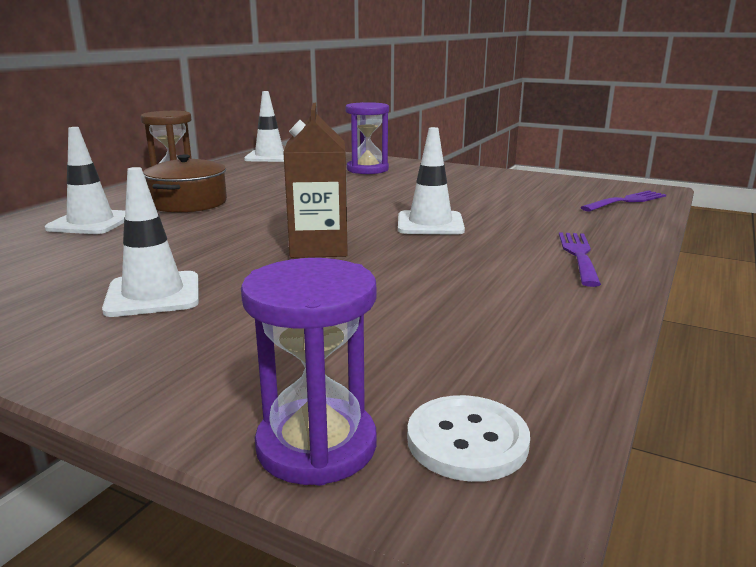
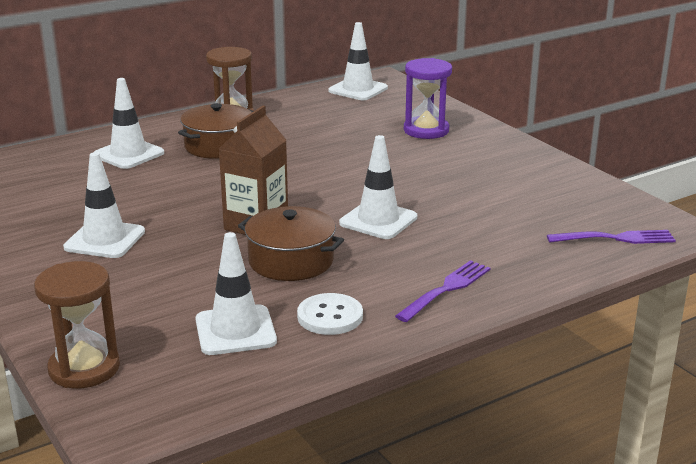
camera: 30 degrees right, 5 degrees up
(316, 446) = (84, 368): purple hourglass -> brown hourglass
(402, 266) = (291, 261): none -> brown pot
(449, 339) = (235, 330): none -> white traffic cone
(467, 440) = (156, 392): white button -> white button (330, 316)

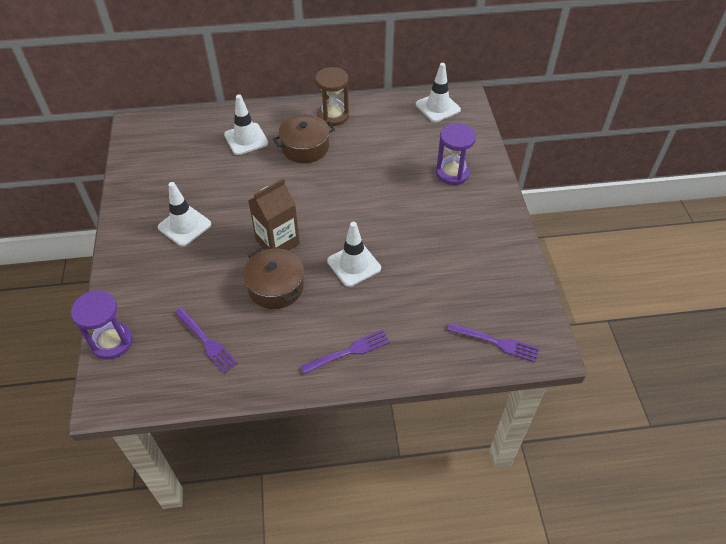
camera: 25 degrees right, 25 degrees up
(84, 368) = (112, 342): brown hourglass -> purple hourglass
(235, 330) = (206, 341): white traffic cone -> purple fork
(330, 316) = (265, 350): white button -> none

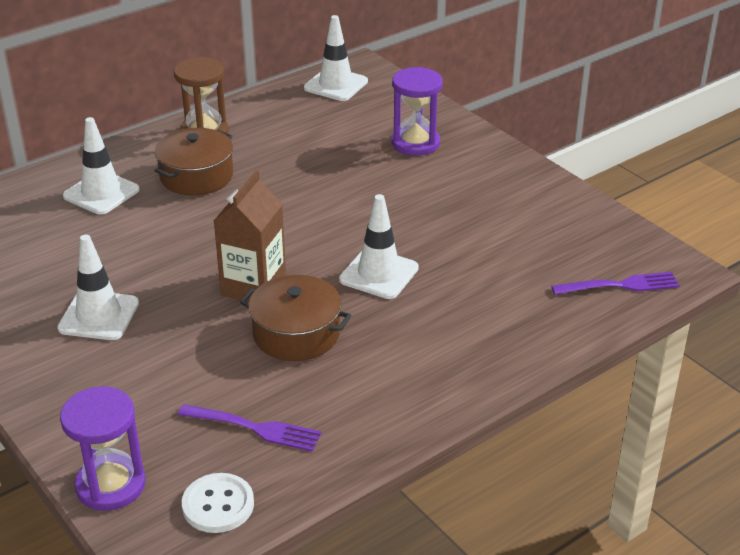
camera: 30 degrees left, 15 degrees down
(152, 383) = (218, 505): none -> white button
(348, 352) = (456, 363): purple fork -> none

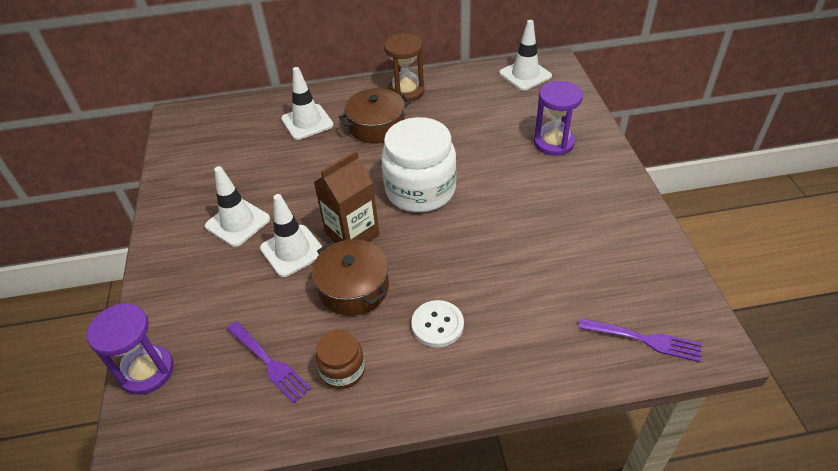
camera: 30 degrees right, 10 degrees up
(218, 505) = (199, 423): white button -> white button (437, 325)
(300, 224) = (420, 190): none -> white jar
(343, 406) = (343, 370): none -> brown jar
(379, 274) = (449, 255): white traffic cone -> white traffic cone (292, 251)

